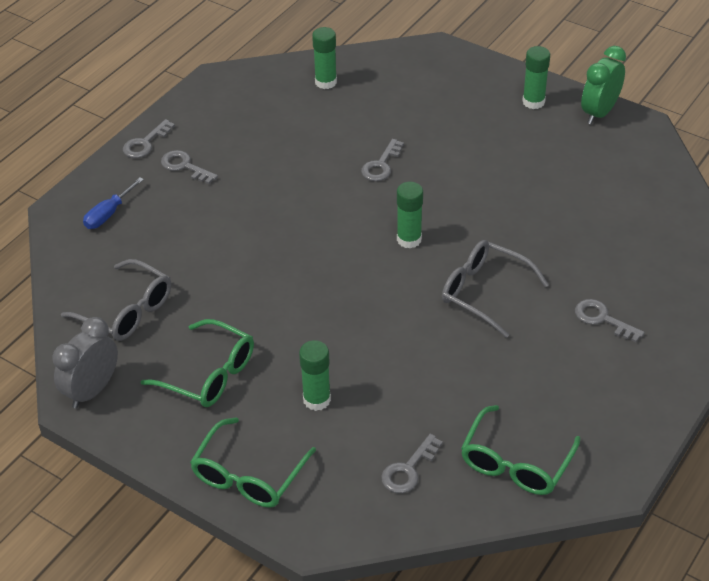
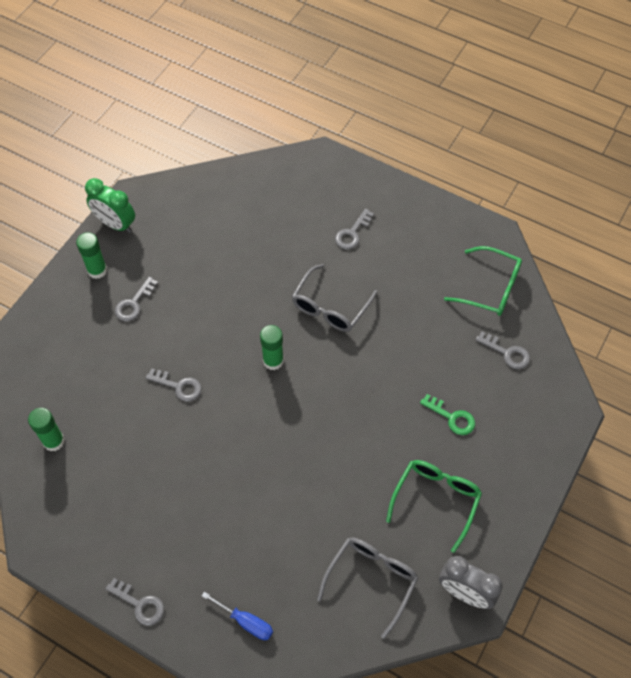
camera: 95 degrees left, 15 degrees up
(185, 166) = (177, 559): grey key -> grey key (134, 303)
(248, 476) = (530, 458): green glasses -> none
(317, 400) = (452, 417): green glue stick -> green key

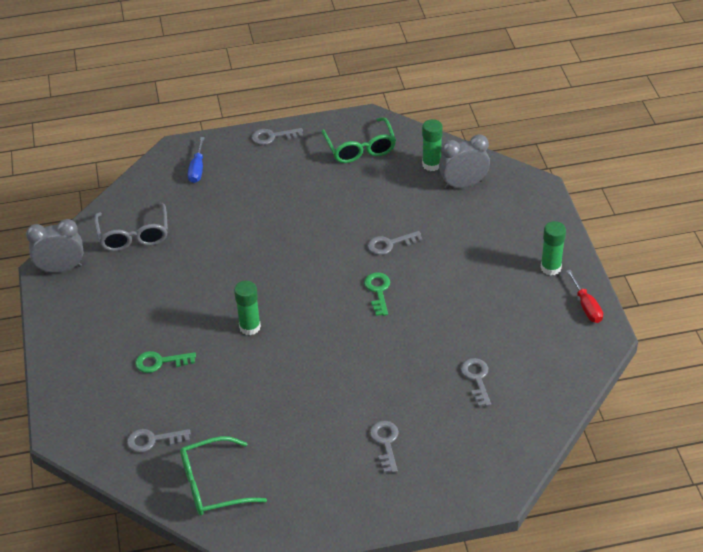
camera: 140 degrees right, 15 degrees down
(57, 397) = (463, 184): none -> grey clock
(115, 224) = (586, 306): green clock -> red screwdriver
(134, 303) = (492, 267): grey key -> grey key (476, 379)
(234, 350) = (378, 291): none -> green key
(245, 621) = (197, 169): blue screwdriver -> blue screwdriver turned 75 degrees counterclockwise
(273, 361) = (340, 304): green glue stick -> green glue stick (250, 327)
(330, 307) = (338, 371): grey glasses -> none
(436, 500) = (127, 304): green glasses -> green glasses (360, 148)

